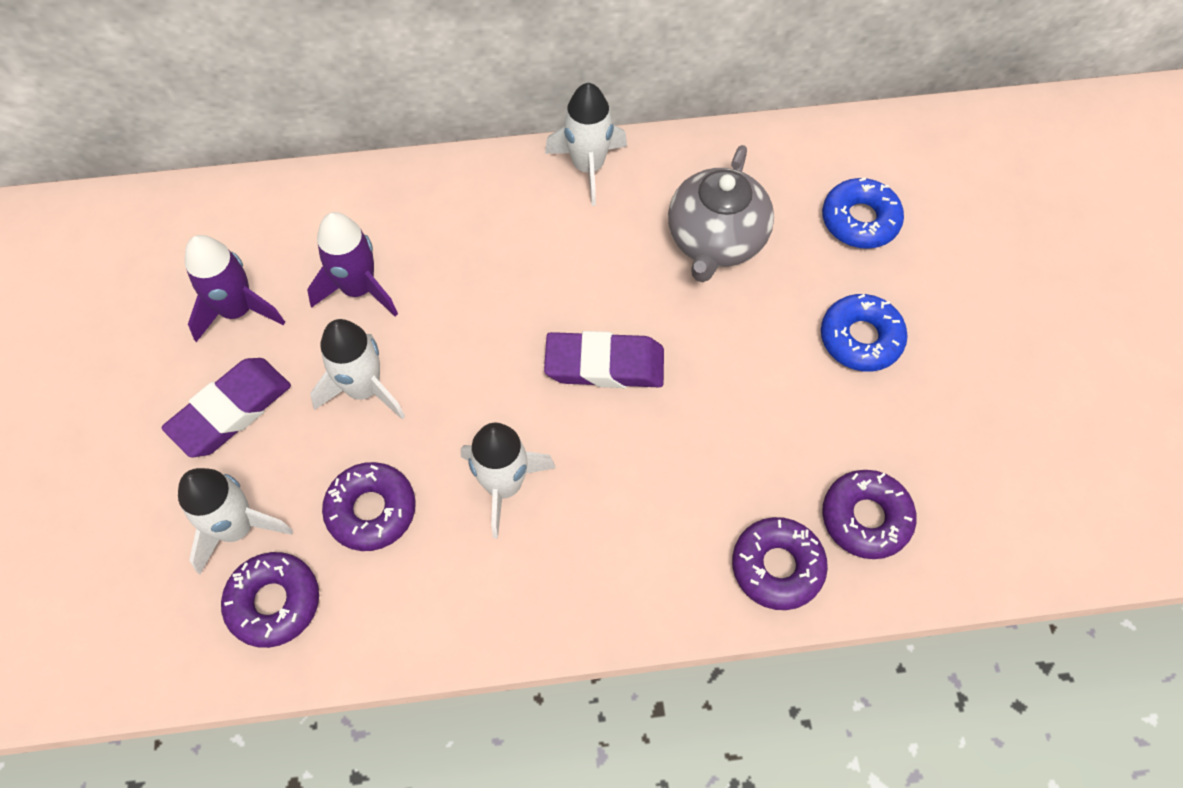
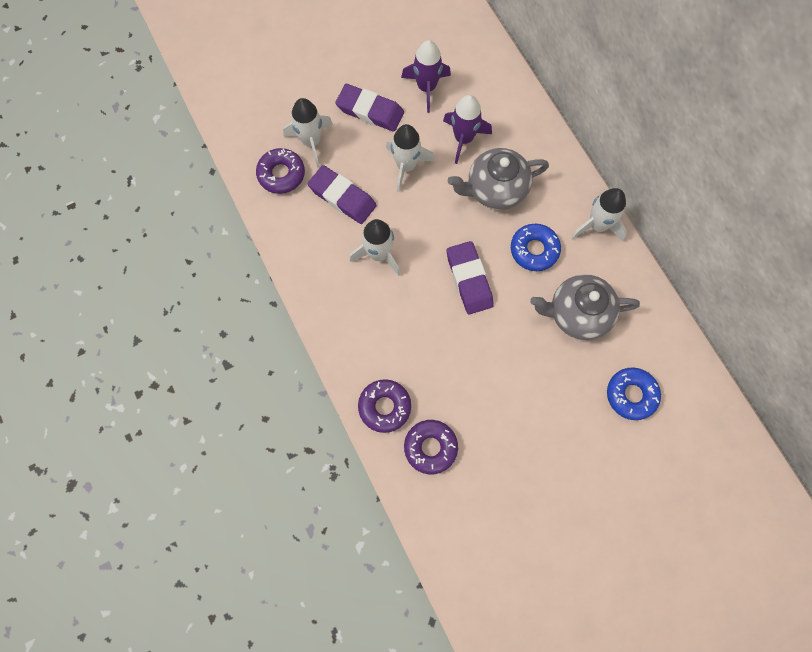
camera: 70 degrees right, 10 degrees up
(371, 510) = (342, 197): purple donut -> purple eraser
(468, 275) = (495, 189): none -> grey teapot
(860, 338) = (545, 416): blue donut -> blue donut (534, 250)

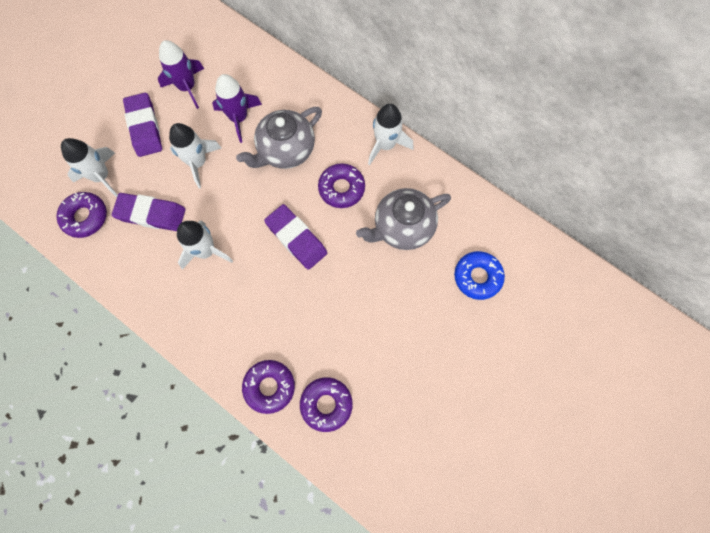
camera: 25 degrees left, 0 degrees up
(370, 111) = (144, 127): purple eraser -> purple eraser turned 75 degrees clockwise
(534, 250) = (341, 188): blue donut -> purple donut

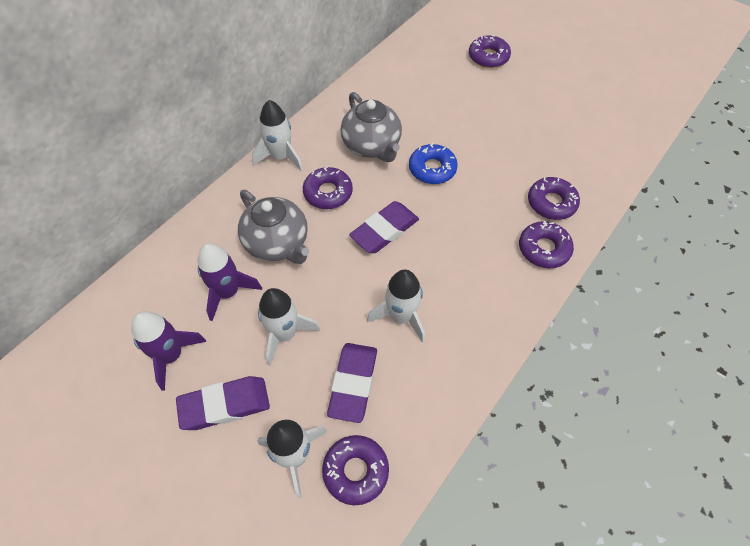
camera: 90 degrees left, 15 degrees down
(477, 277) = (419, 97): blue donut -> blue donut (432, 169)
(555, 362) = (488, 57): none -> purple donut

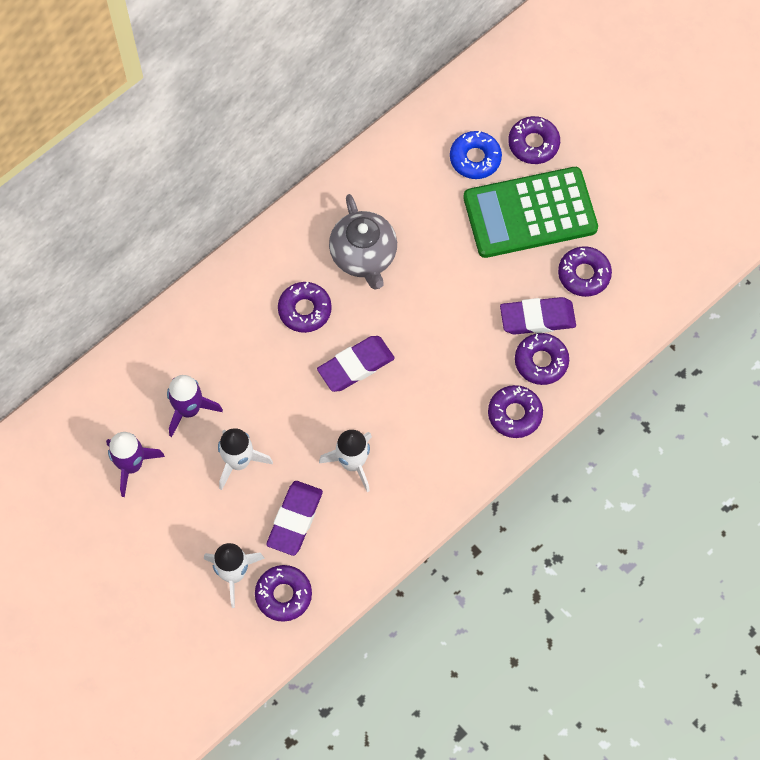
camera: 10 degrees right, 10 degrees up
(225, 405) = (177, 520): purple eraser -> purple eraser (537, 318)
(277, 243) = (244, 363): grey teapot -> none
(281, 157) = (260, 255): white rocket -> none
(432, 169) = (424, 297): blue donut -> blue donut (475, 158)
(502, 100) = (530, 213): none -> green calculator
(562, 134) = (584, 274): none -> purple donut

